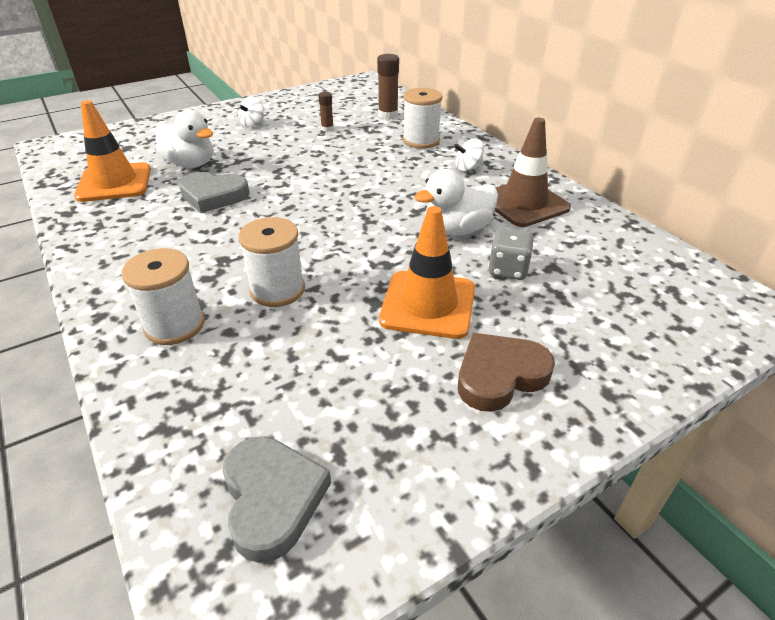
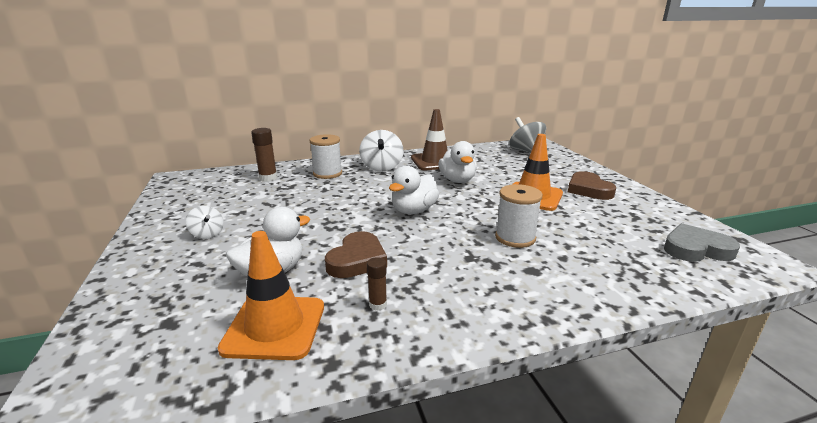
camera: 75 degrees left, 15 degrees down
(175, 325) = (558, 279): white spool -> none
(213, 196) = (357, 260): grey heart -> brown heart
(327, 129) = (266, 201): brown glue stick -> brown glue stick (378, 304)
(335, 209) = (414, 210): none -> white duck
(468, 168) = (381, 167): white spinning top -> white spinning top, size x1.78
(508, 270) = (502, 175): grey dice -> none
(673, 294) = (526, 151): none -> grey spinning top

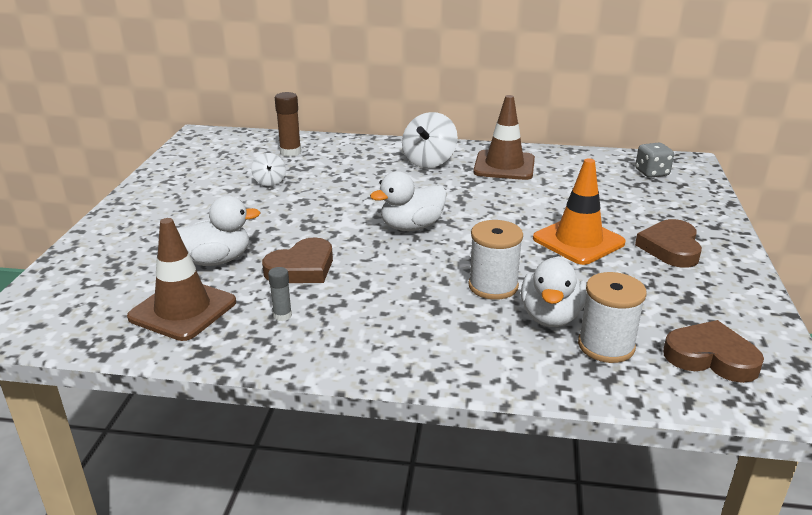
camera: 25 degrees right, 5 degrees up
(207, 234) = (188, 207): white spinning top -> white spinning top (269, 182)
(275, 327) = (183, 310): orange traffic cone -> brown traffic cone
(327, 173) = (358, 159): white spool -> white spool (606, 346)
(378, 304) = (282, 315): brown glue stick -> grey glue stick
(457, 180) = (505, 198): white duck -> white duck (550, 316)
(526, 151) = (652, 173): grey spinning top -> grey dice
(696, 249) = (711, 357): grey heart -> brown heart

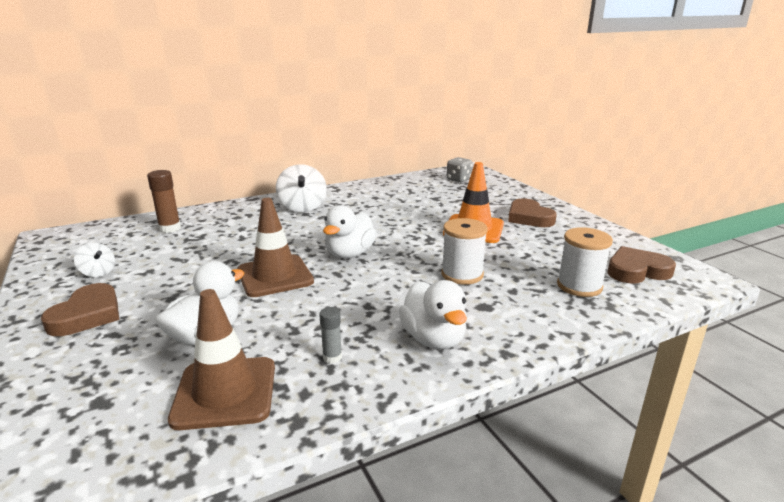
camera: 35 degrees left, 5 degrees down
(269, 182) = (178, 256): white spinning top -> white spinning top (98, 272)
(302, 268) = (299, 313): brown heart -> brown heart (87, 315)
(504, 166) = (362, 197): brown traffic cone -> brown traffic cone (275, 276)
(550, 316) = (524, 280): white duck -> white duck (434, 339)

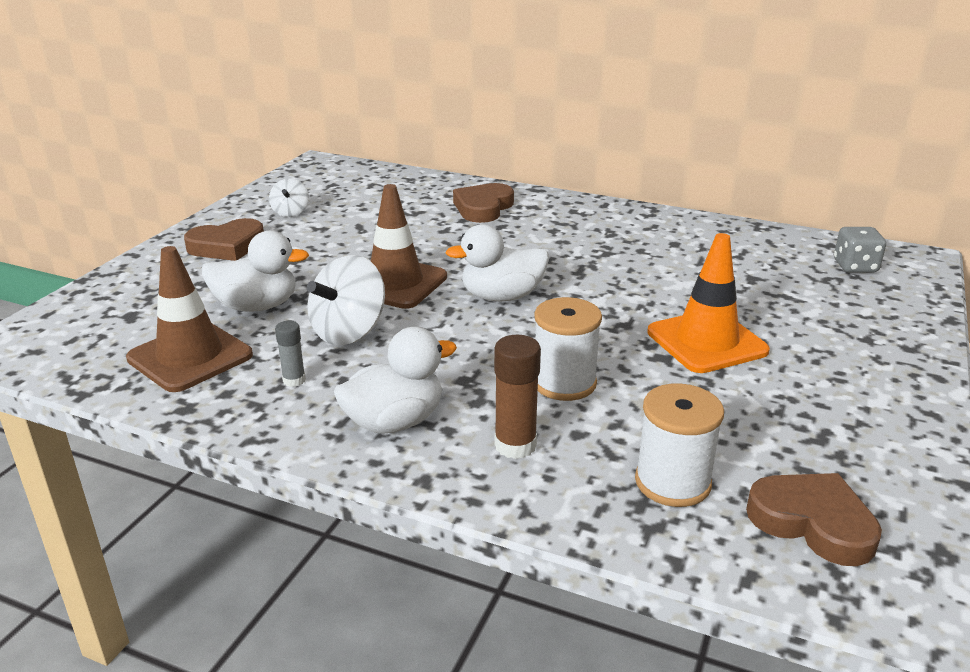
camera: 50 degrees right, 5 degrees up
(170, 228) = (407, 193): brown glue stick -> brown glue stick (515, 445)
(302, 207) = (566, 221): white spinning top -> white spinning top (349, 332)
(434, 339) = (394, 422): white duck -> white duck turned 150 degrees counterclockwise
(529, 217) = (830, 368): brown heart -> brown heart (483, 208)

